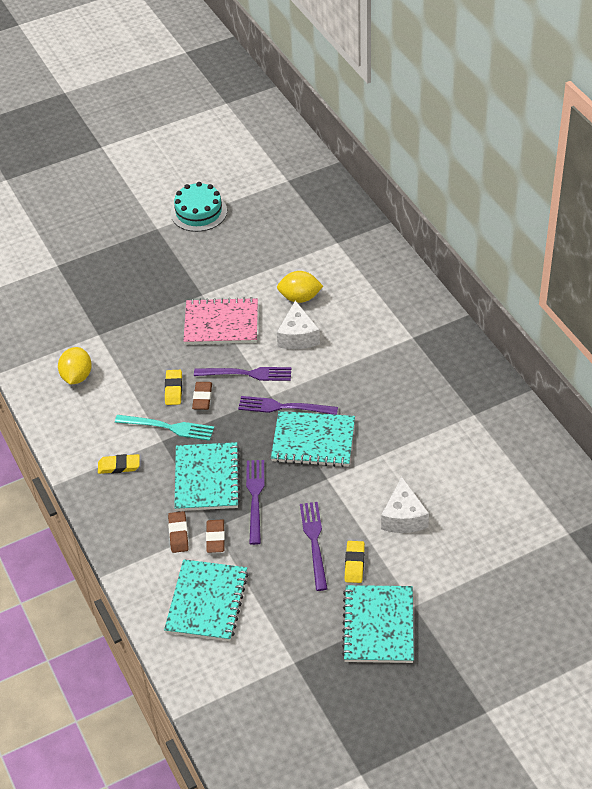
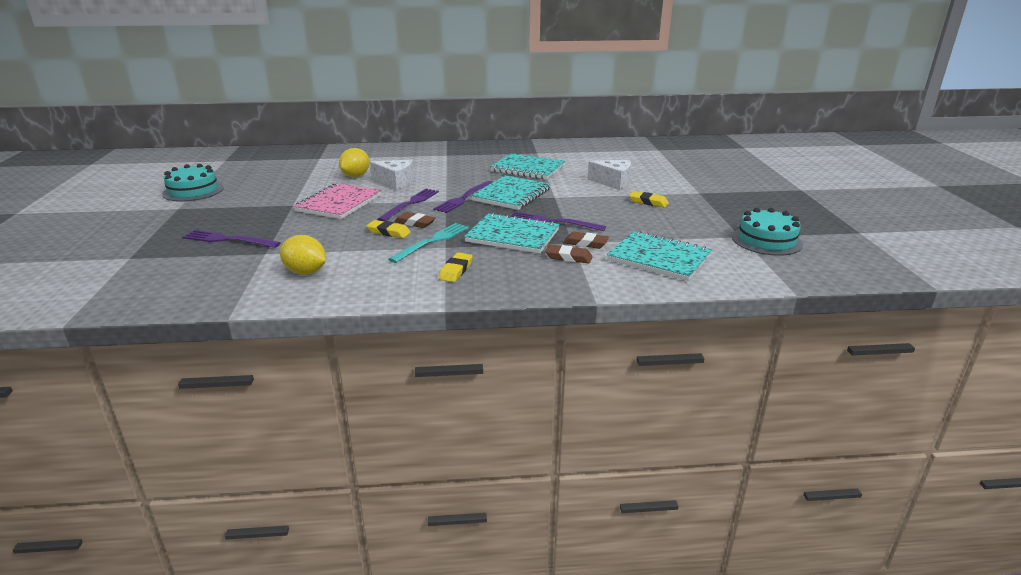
camera: 70 degrees left, 20 degrees down
(293, 686) = (766, 240): none -> turquoise cake
(314, 542) = (617, 210): purple fork -> purple fork (228, 240)
(378, 626) = (713, 204): turquoise notebook -> turquoise notebook (528, 168)

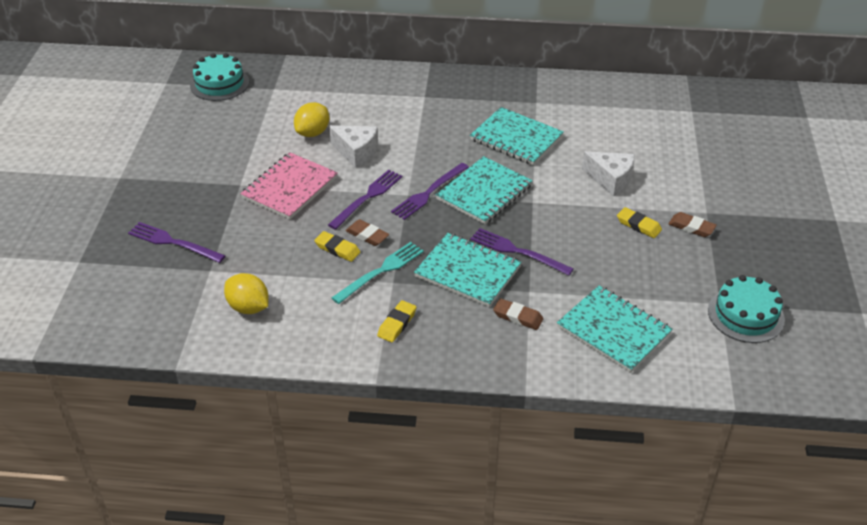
camera: 10 degrees right, 15 degrees up
(193, 191) = (134, 145): turquoise cake -> turquoise cake (219, 83)
(585, 243) = (543, 295): brown eraser -> brown eraser (691, 227)

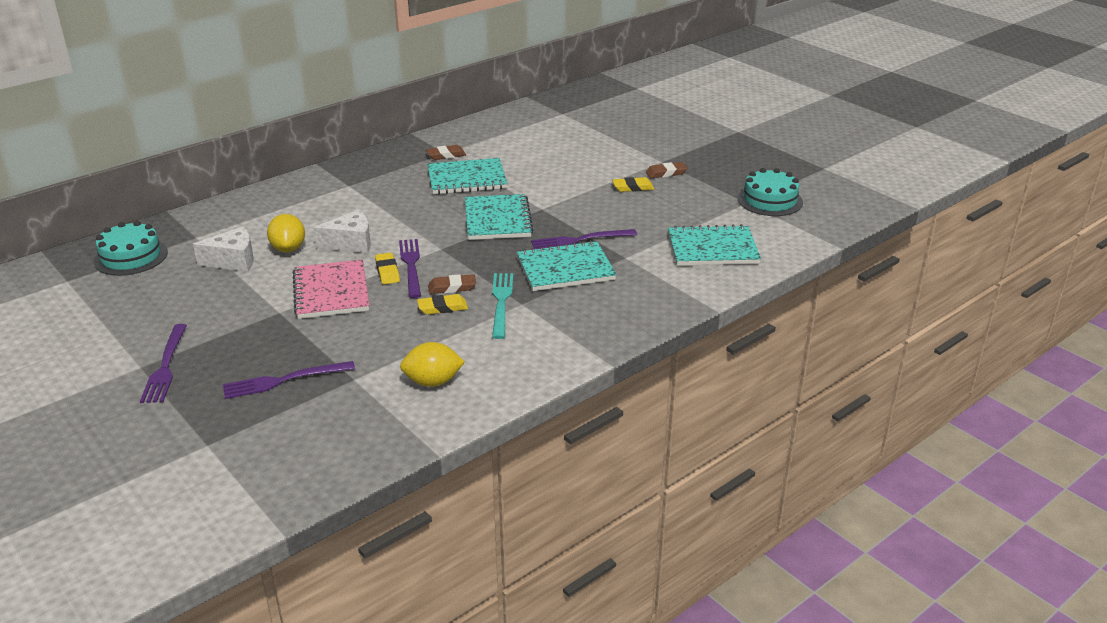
camera: 45 degrees left, 10 degrees down
(397, 324) = (568, 325): yellow eraser -> yellow eraser (387, 271)
(428, 193) = (456, 239): purple fork -> purple fork (165, 366)
(518, 317) = (642, 274): brown eraser -> brown eraser (446, 155)
(610, 179) = (573, 172): white cheese -> white cheese (233, 261)

